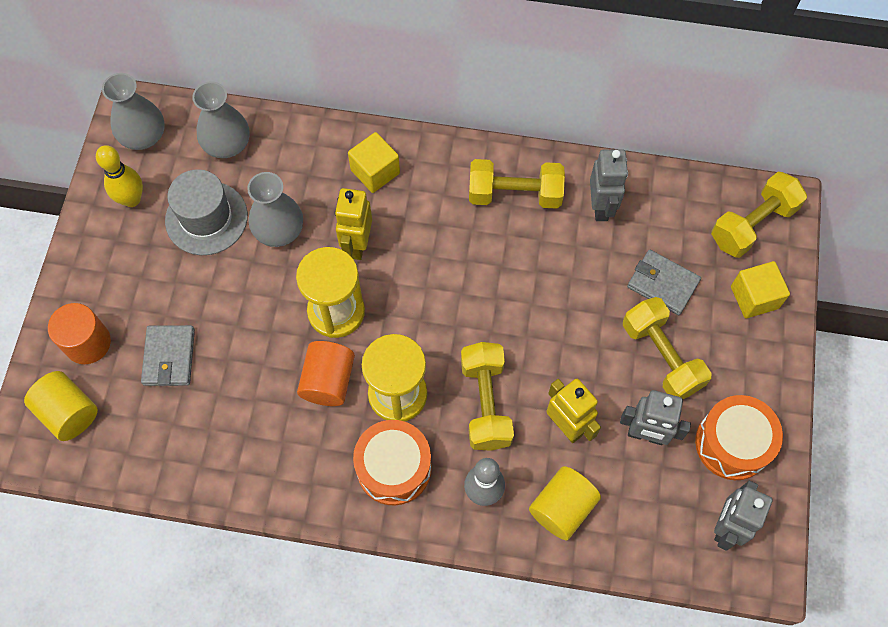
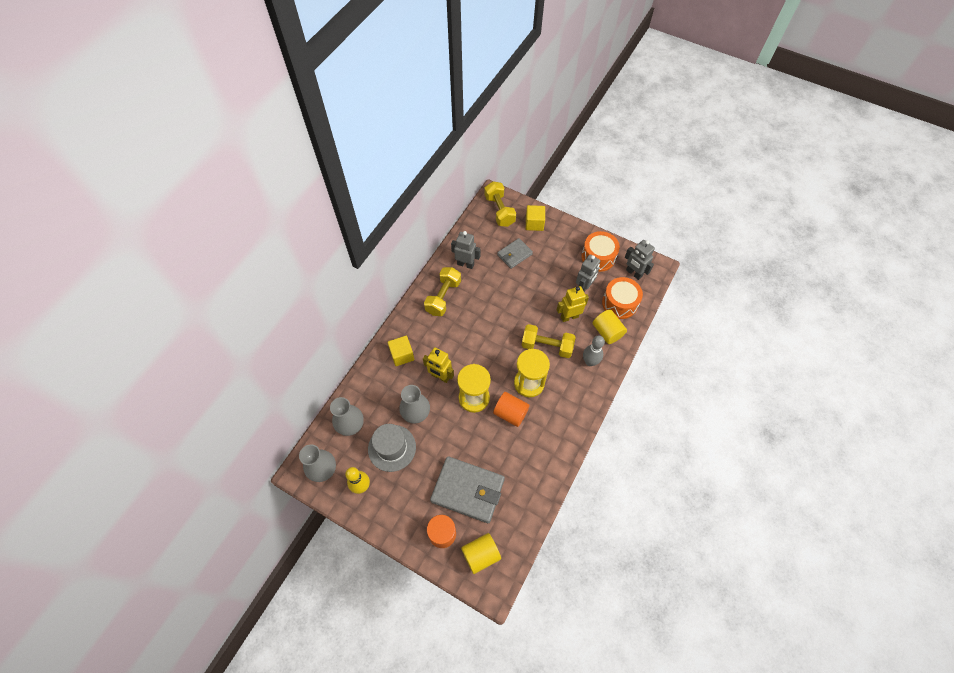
camera: 70 degrees left, 5 degrees down
(169, 357) = (468, 490): grey wallet -> grey wallet, size x1.78
(394, 468) = (566, 397): orange drum -> orange drum (619, 303)
(661, 356) = (549, 268): yellow dumbbell -> none

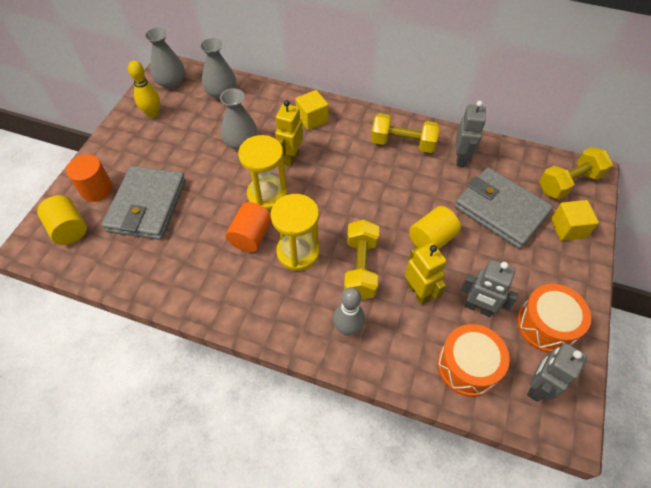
camera: 80 degrees right, 5 degrees down
(392, 448) = (196, 130): grey hat -> none
(514, 254) = (500, 210): grey wallet -> grey wallet, size x1.78
(607, 332) = (406, 350): yellow cylinder -> yellow cylinder (431, 239)

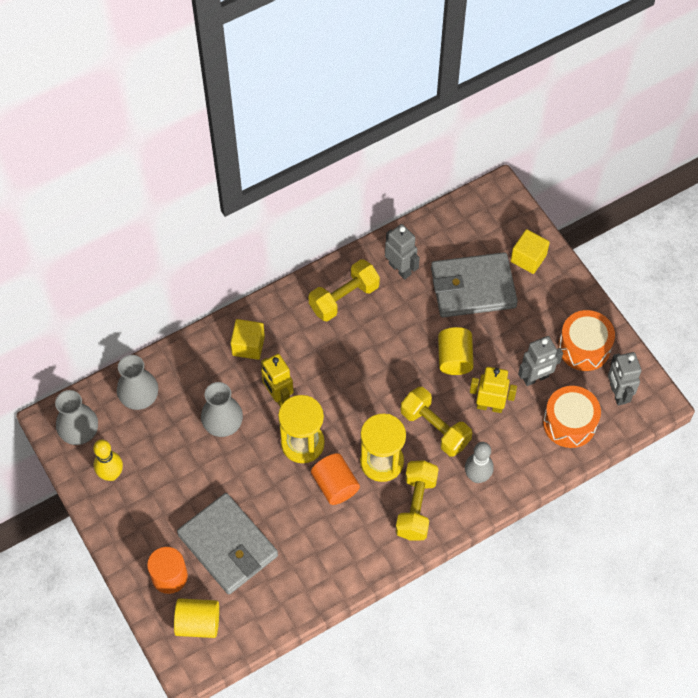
camera: 50 degrees left, 5 degrees up
(568, 183) = (492, 217): yellow dumbbell -> yellow dumbbell (416, 507)

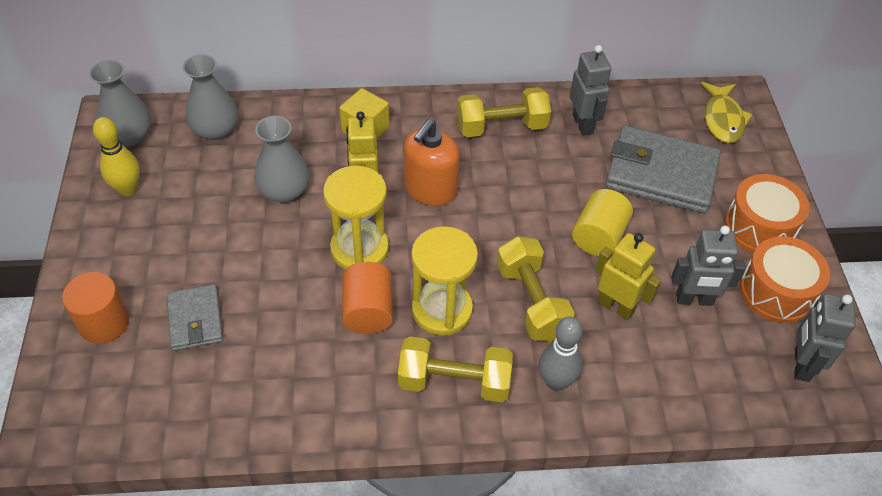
camera: 25 degrees right, 10 degrees down
(198, 623) = (94, 393): yellow cylinder -> none
(228, 545) = (196, 320): grey wallet -> grey wallet, size x0.56
(323, 374) = (430, 189): none -> orange soap dispenser
(416, 507) = (454, 381): yellow dumbbell -> yellow dumbbell turned 60 degrees clockwise
(495, 219) = (723, 119): none -> yellow fish
(528, 258) = (746, 171): yellow cube -> none
(569, 423) = (716, 372): orange drum -> orange drum (759, 227)

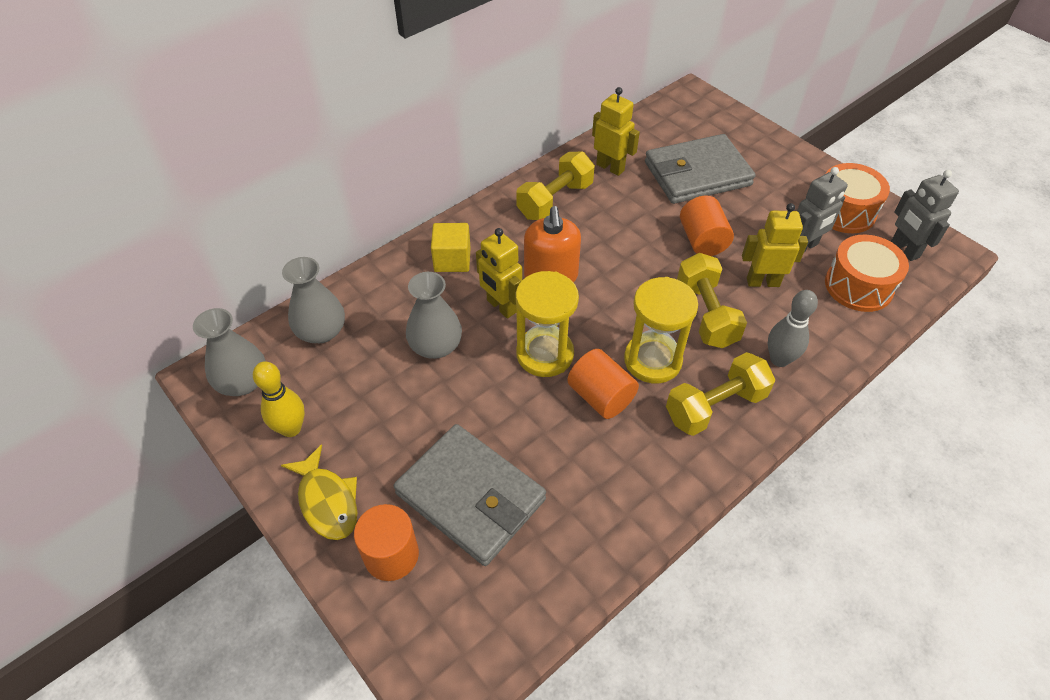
camera: 35 degrees left, 0 degrees up
(196, 320) = (471, 496): grey wallet -> grey wallet, size x1.78
(531, 301) = (706, 314): yellow dumbbell -> yellow dumbbell turned 45 degrees clockwise
(583, 124) = (610, 167): grey robot -> yellow robot
(598, 236) = (702, 240): yellow cylinder -> orange cylinder
(723, 119) = (697, 115): yellow fish -> yellow fish (327, 501)
(759, 227) = (792, 175): orange drum -> orange drum (858, 286)

